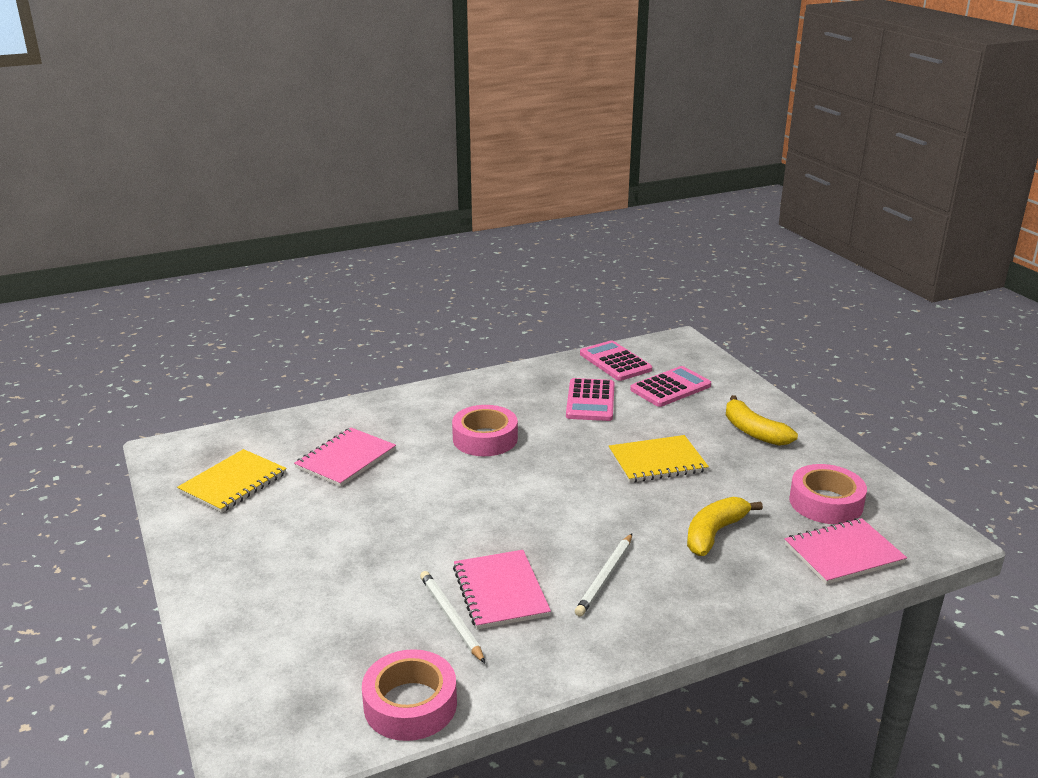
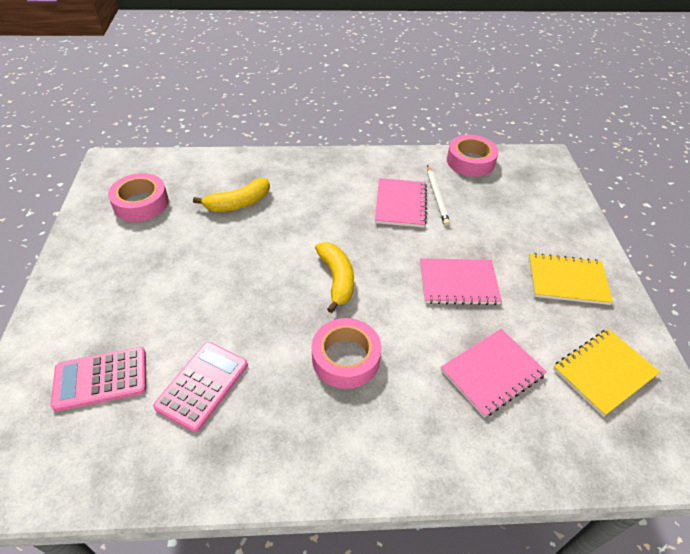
camera: 160 degrees left, 20 degrees up
(605, 577) = (331, 195): white pencil -> none
(615, 362) = (107, 462): pink calculator -> none
(657, 461) = (215, 277): yellow notebook -> yellow notebook (567, 280)
(753, 432) = (102, 285): yellow banana -> yellow banana (337, 279)
(843, 553) = (178, 169): pink notebook -> pink notebook (458, 283)

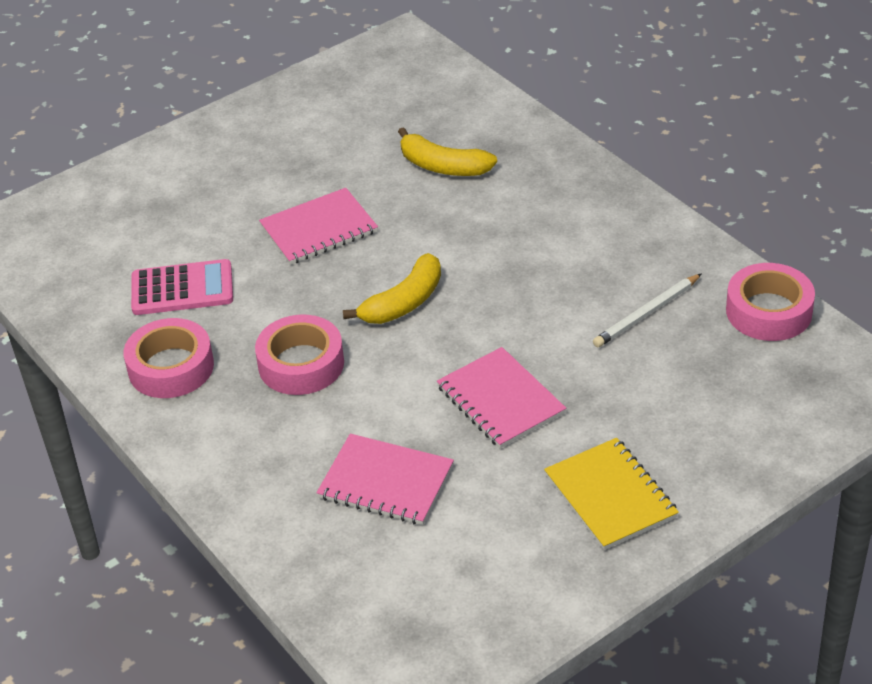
camera: 60 degrees right, 5 degrees down
(101, 379) = (134, 226): pink calculator -> none
(141, 203) = (365, 103): pink tape -> pink tape (171, 367)
(400, 204) = (593, 289): pink notebook -> pink notebook (319, 229)
(604, 372) = (477, 577): yellow notebook -> none

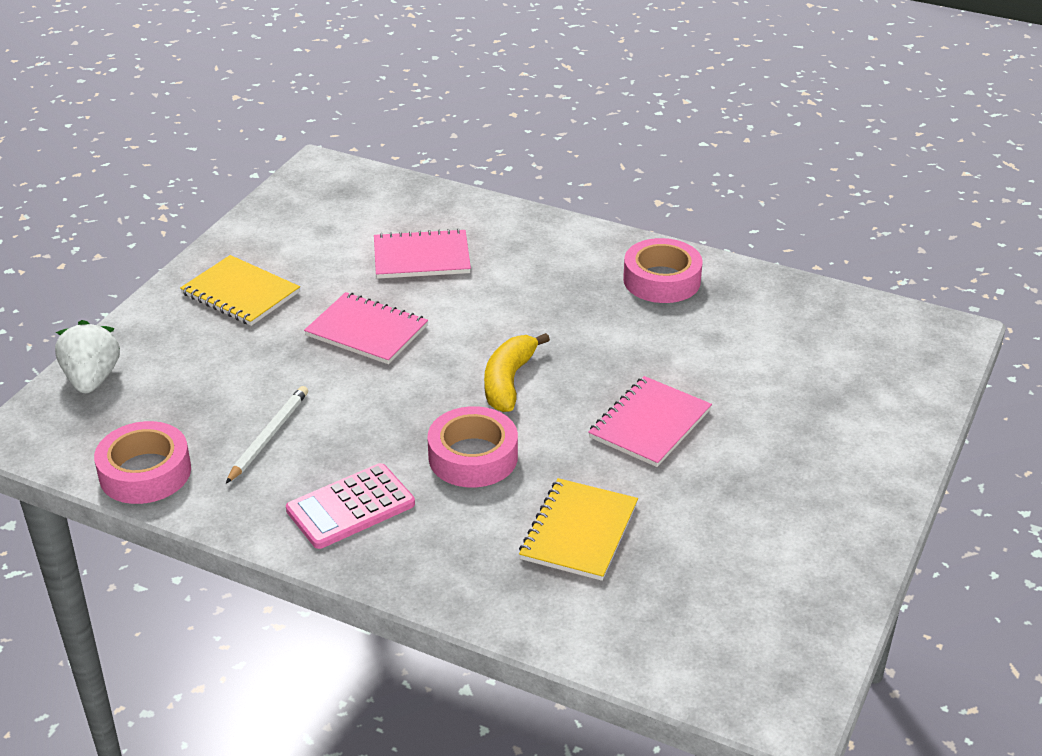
camera: 150 degrees right, 5 degrees down
(182, 289) = (720, 337): pink calculator -> pink calculator (351, 507)
(301, 364) = (557, 311): pink tape -> pink tape (473, 457)
(443, 166) = (579, 531): yellow banana -> yellow notebook
(801, 429) = (92, 379): none -> white strawberry

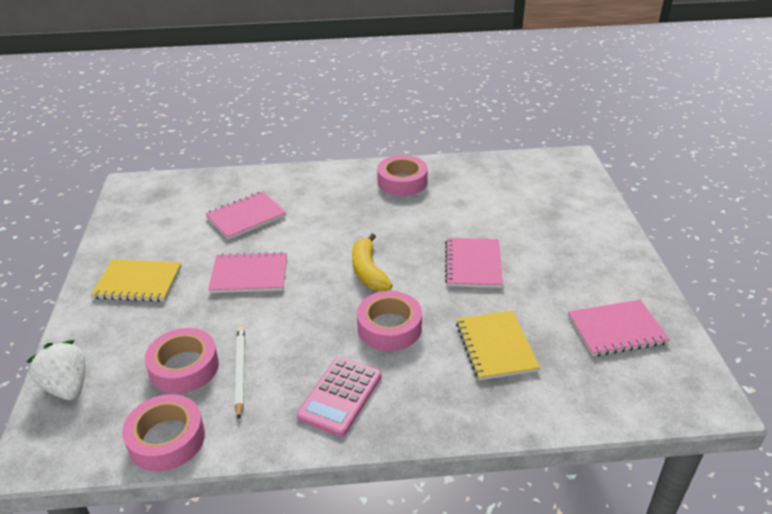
camera: 30 degrees left, 0 degrees up
(216, 407) = (184, 367): none -> pink tape
(756, 579) = (616, 330): none -> pink notebook

